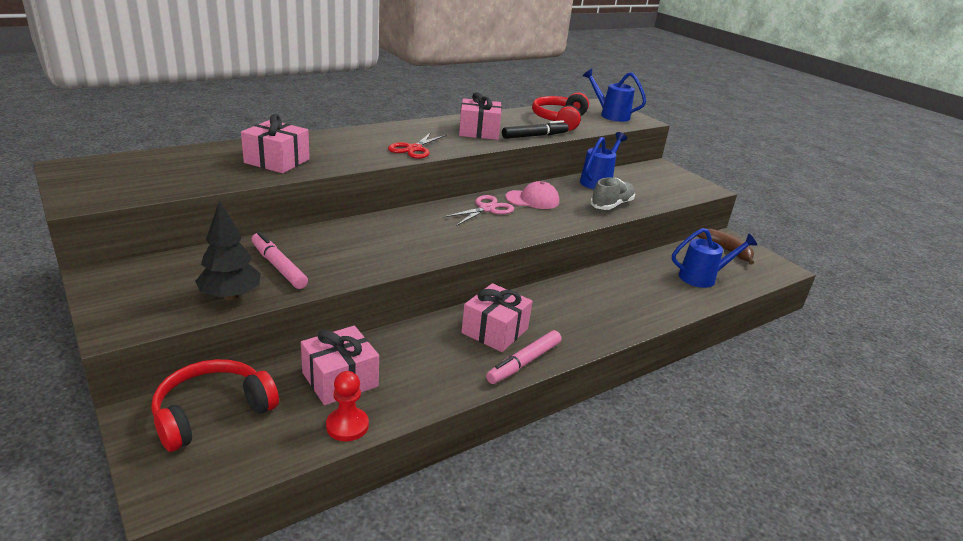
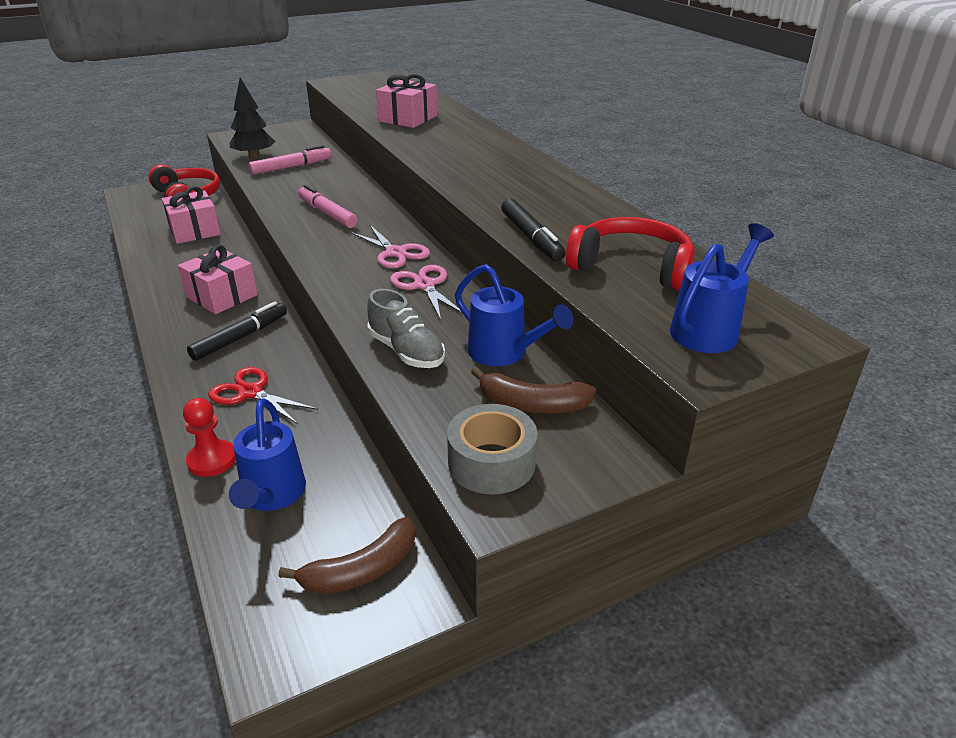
camera: 100 degrees right, 5 degrees up
(347, 426) = (142, 234): red pawn -> red pawn (212, 460)
(414, 149) = (453, 166): red scissors -> red scissors (250, 392)
(479, 132) = (532, 201): pink gift -> none
(524, 362) = (163, 307): pink marker -> pink marker (327, 213)
(532, 199) = (425, 285): pink cap -> pink scissors
(558, 310) = (240, 338): none -> black marker
(637, 178) = (532, 404): none -> brown banana
(684, 188) = (491, 462): none -> grey tape

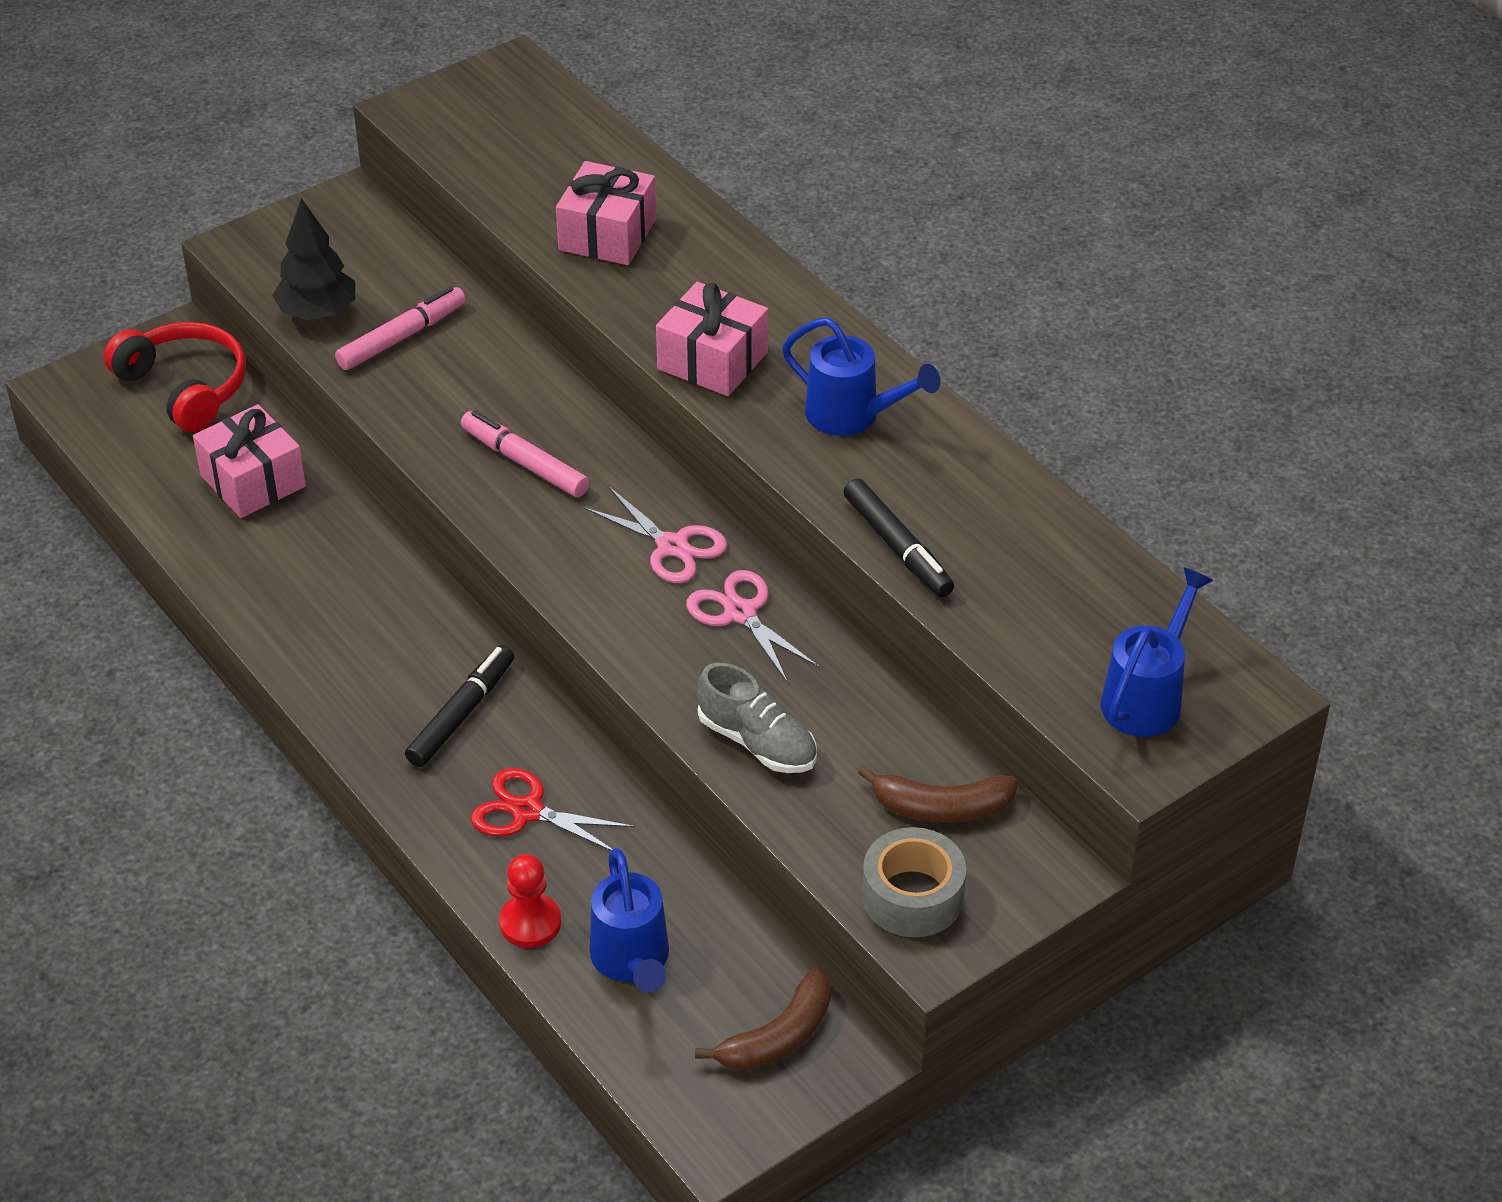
camera: 10 degrees left, 10 degrees up
(221, 296) = (387, 632): pink gift -> pink gift (712, 360)
(504, 353) = (887, 729): blue watering can -> blue watering can (852, 416)
(631, 267) = (1042, 593): red headphones -> none

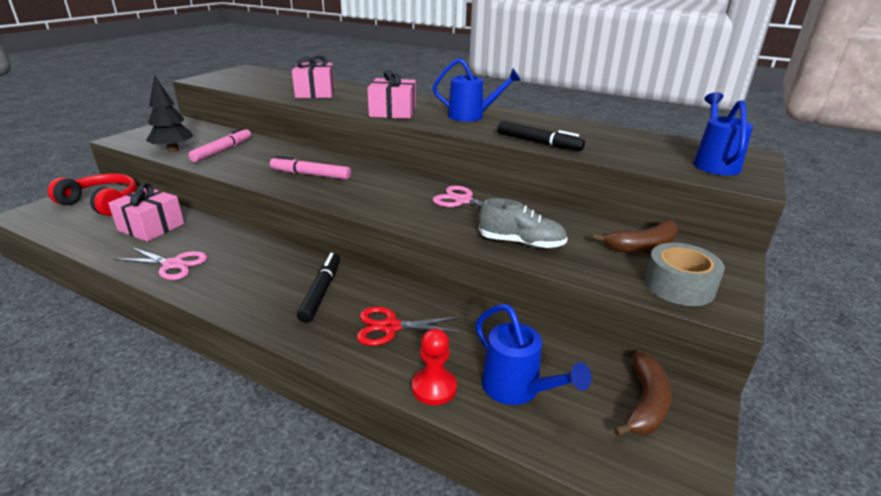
camera: 25 degrees left, 15 degrees down
(672, 546) = (408, 186): pink scissors -> pink scissors (173, 264)

